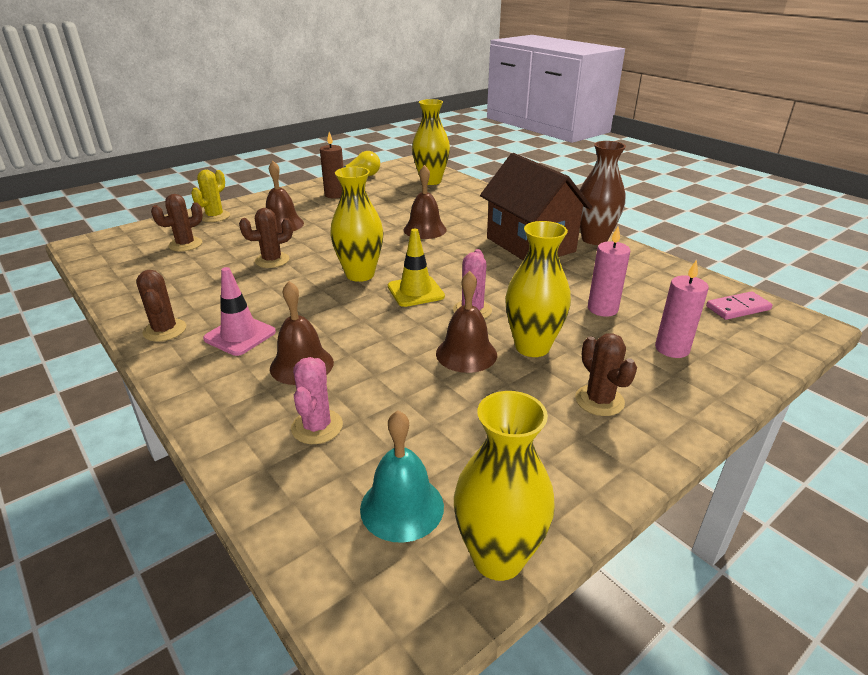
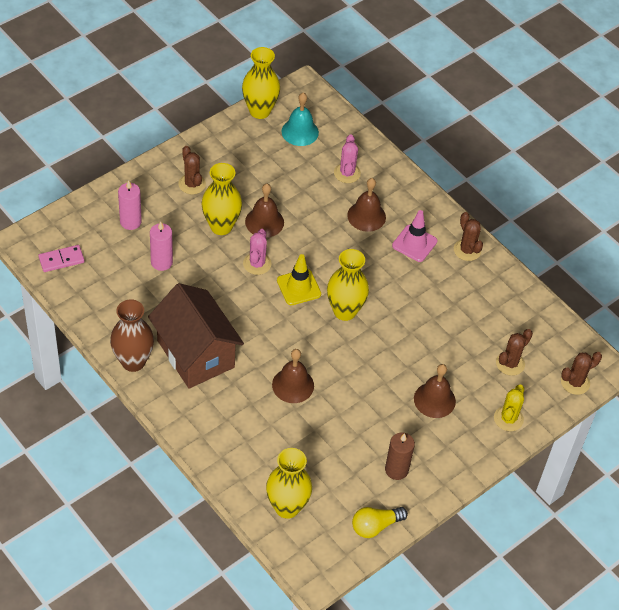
camera: 175 degrees right, 20 degrees up
(272, 260) = (423, 334): brown cactus -> brown cactus (575, 382)

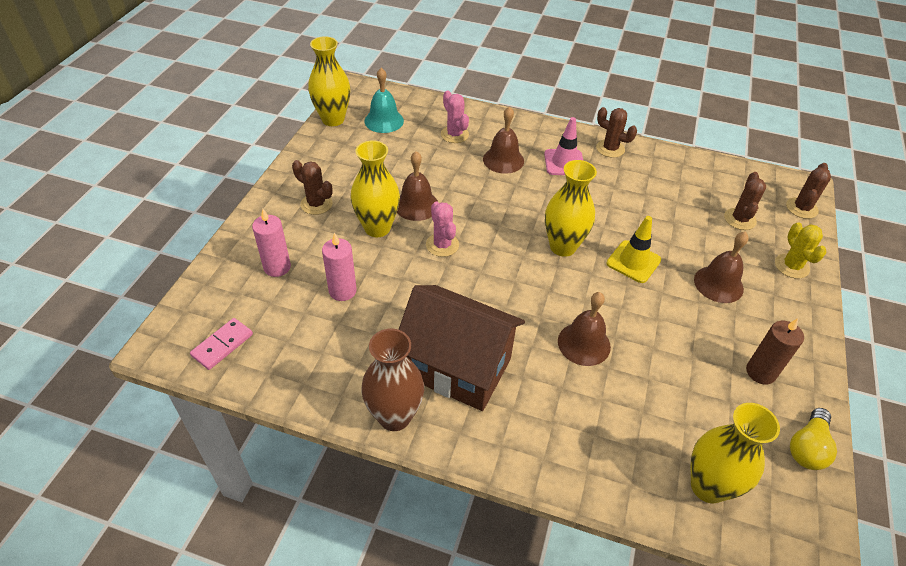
camera: 30 degrees left, 5 degrees down
(298, 287) = (501, 247): yellow traffic cone -> yellow traffic cone (633, 262)

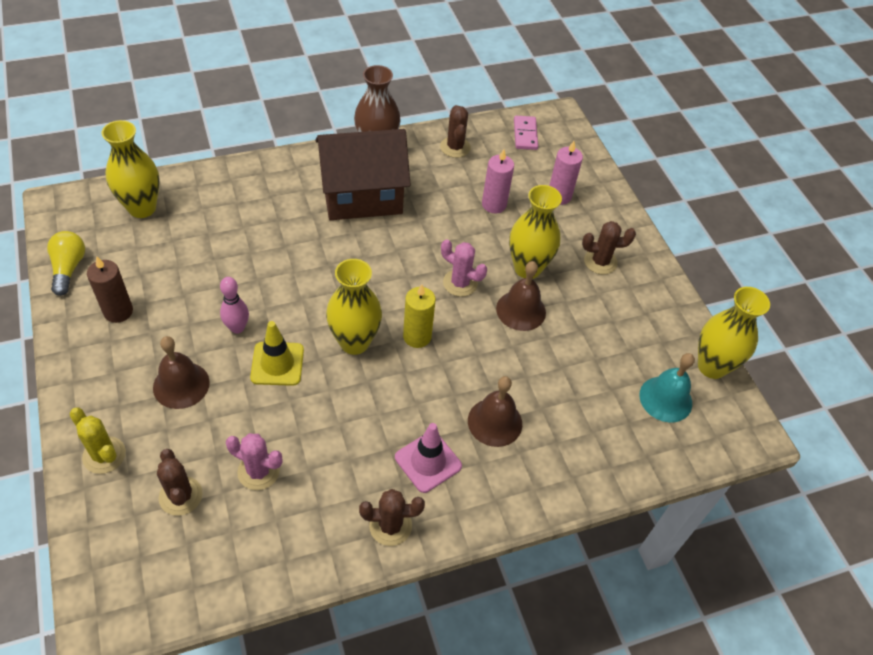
camera: 140 degrees right, 5 degrees up
(454, 134) = (577, 427): pink cactus -> pink cactus (258, 471)
(511, 227) = (417, 336): none -> yellow candle
(584, 343) = (280, 260): brown bell -> none
(654, 303) = (237, 328): none -> pink bowling pin
(801, 208) = (102, 569): brown cactus -> brown cactus (455, 147)

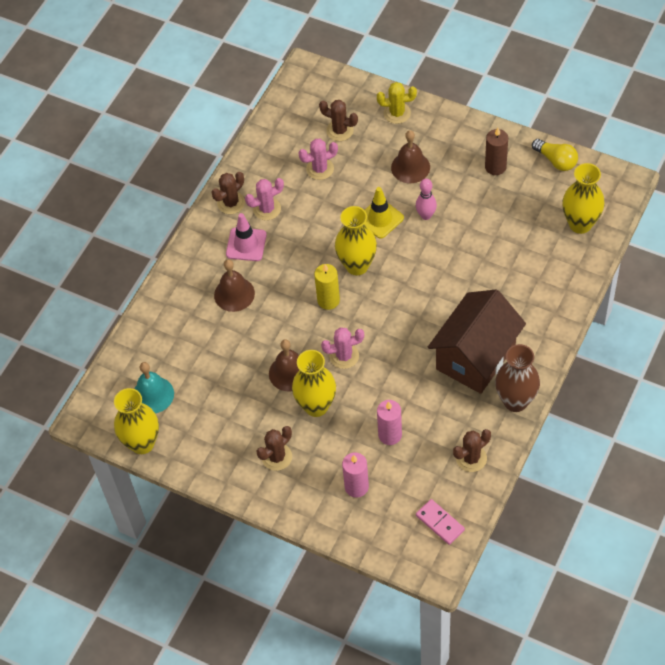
camera: 145 degrees right, 5 degrees up
(363, 480) = (267, 209): none -> pink cactus
(455, 147) = (471, 458): brown cactus -> brown cactus turned 75 degrees counterclockwise

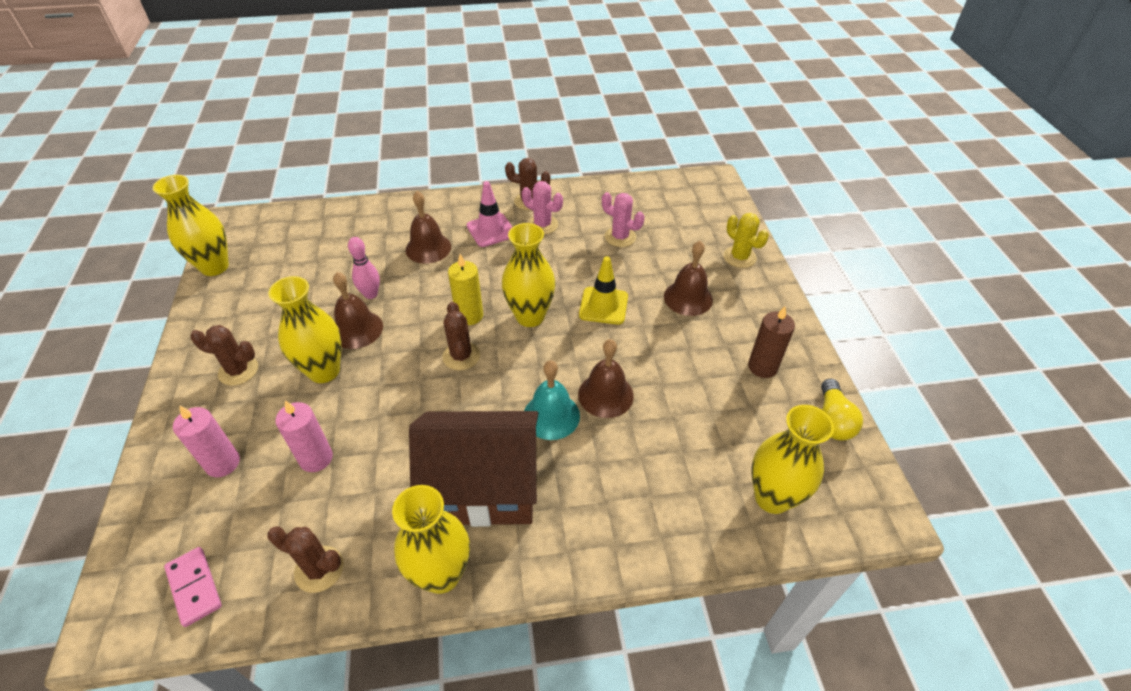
camera: 50 degrees right, 10 degrees down
(153, 395) = (276, 249): turquoise bell -> turquoise bell (551, 415)
(340, 130) = (676, 229): brown cactus -> brown cactus (461, 356)
(344, 356) = (405, 362): pink cactus -> none
(426, 215) = (641, 340): pink bowling pin -> pink bowling pin (371, 294)
(440, 523) = (194, 587): pink domino -> pink domino turned 45 degrees counterclockwise
(455, 260) = (605, 395): none -> brown bell
(515, 401) = (441, 574): brown vase -> yellow vase

